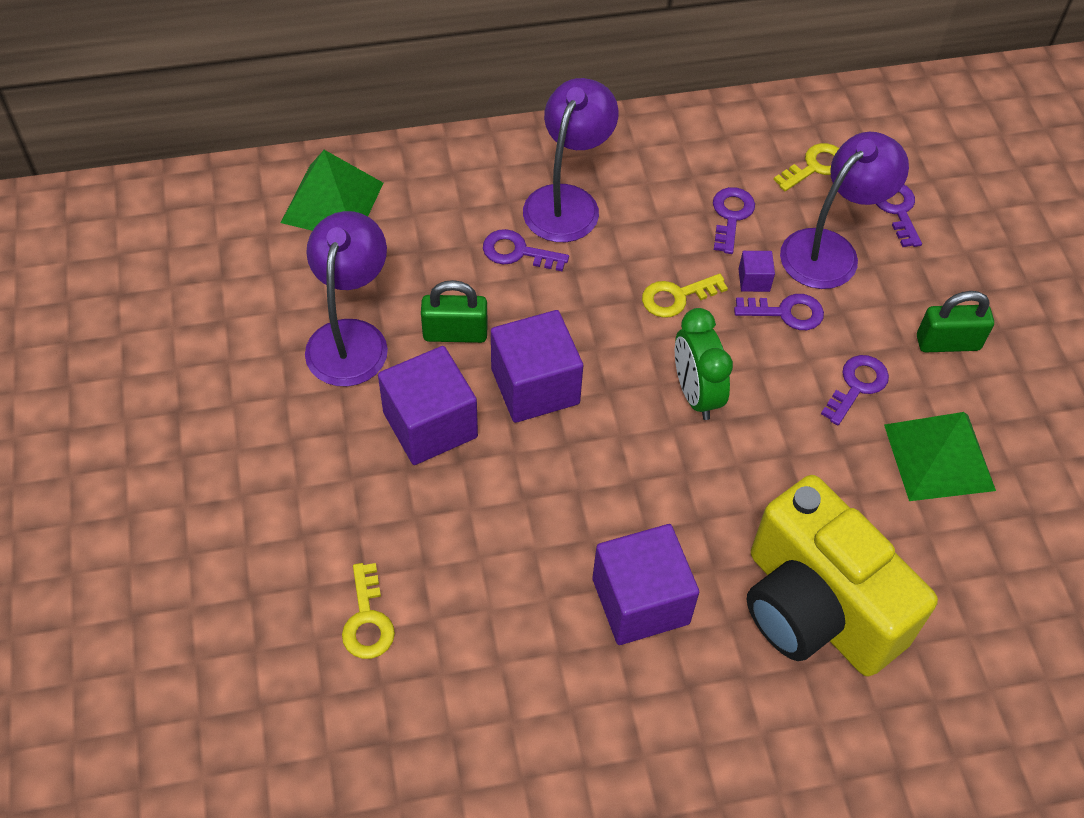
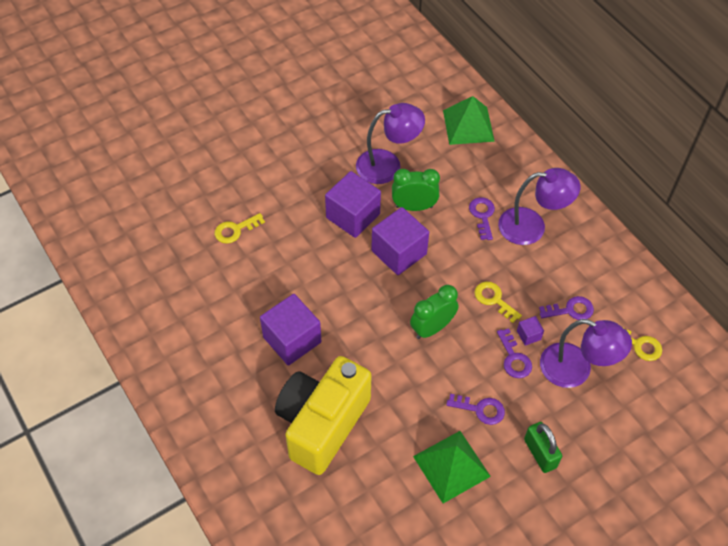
camera: 70 degrees right, 0 degrees up
(455, 333) = (414, 206): green padlock -> green clock
(897, 210) = (631, 400): purple key -> none

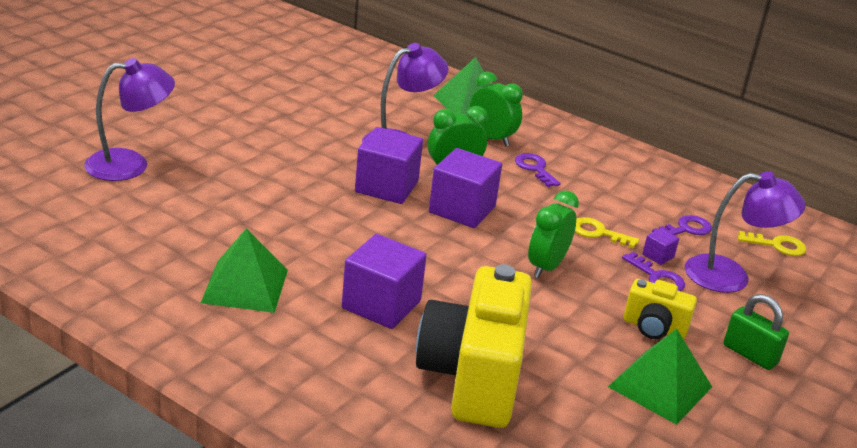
camera: 25 degrees left, 25 degrees down
(208, 301) = (245, 286): none -> green pyramid
(235, 230) = (245, 217): yellow key -> none
(465, 172) = (491, 138): none -> green clock
(480, 409) = (654, 328): purple key -> yellow camera
(532, 226) = (594, 170): purple lamp -> purple lamp (130, 164)

